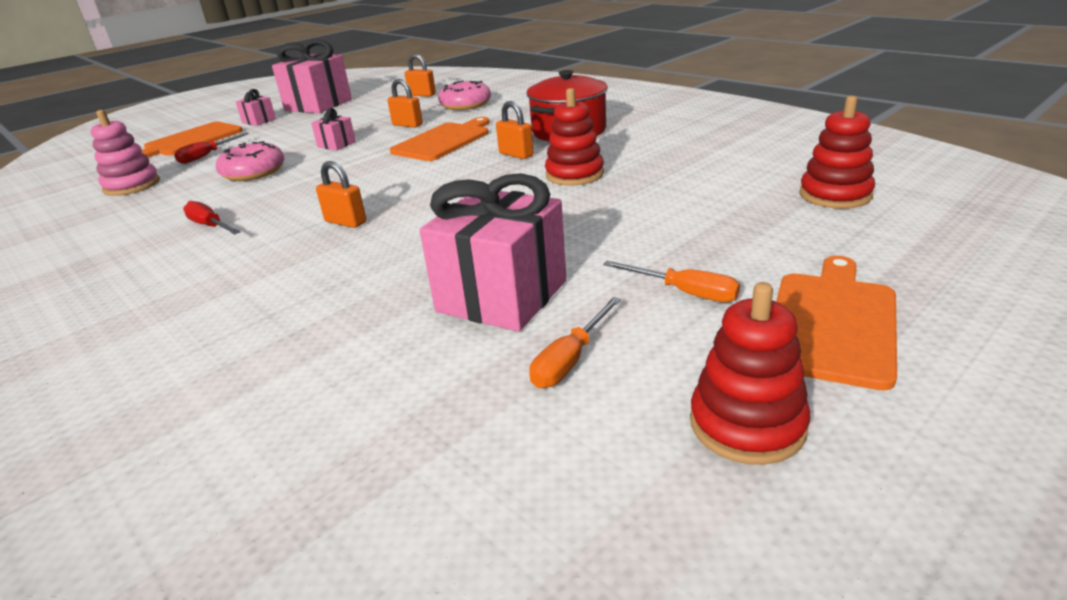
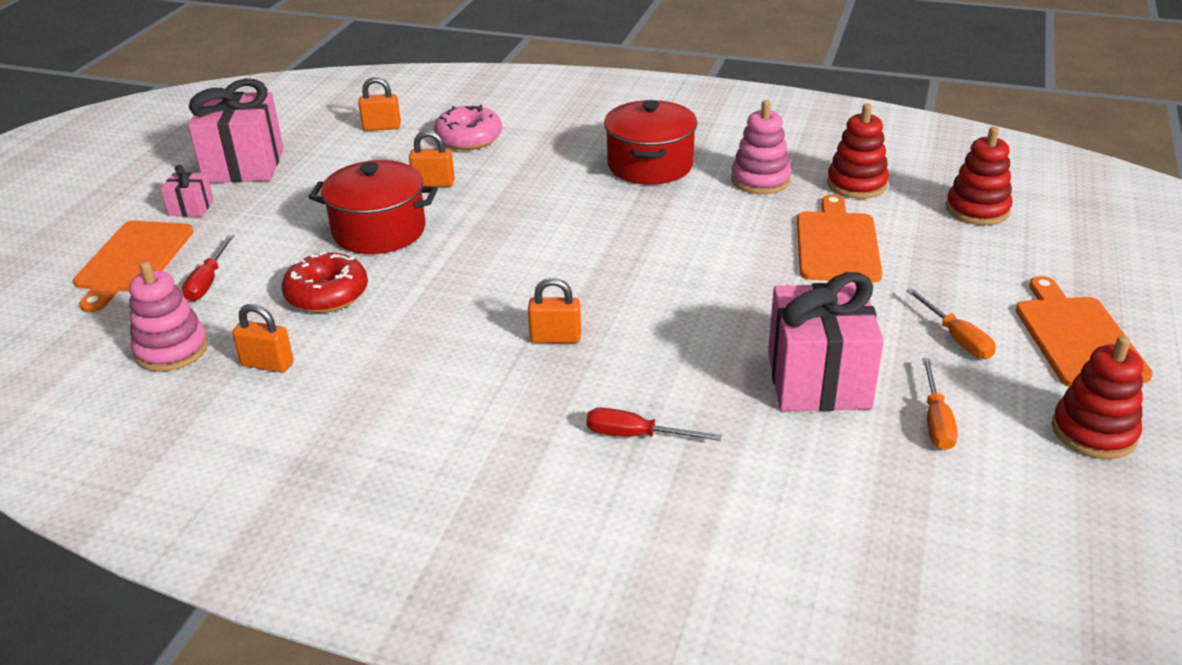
camera: 30 degrees left, 5 degrees up
(210, 226) = (395, 380): red screwdriver -> red screwdriver (636, 435)
(253, 172) = (327, 294): pink donut -> red donut
(336, 144) = (379, 231): pink gift -> red pot
(444, 141) = (517, 202): orange cutting board -> orange cutting board (837, 244)
(516, 154) = (630, 209): orange padlock -> orange padlock (267, 364)
(574, 175) = (726, 227): red stacking toy -> red stacking toy (856, 184)
(645, 149) = (760, 180): none -> pink stacking toy
(685, 292) = (956, 338): orange screwdriver -> orange screwdriver turned 60 degrees clockwise

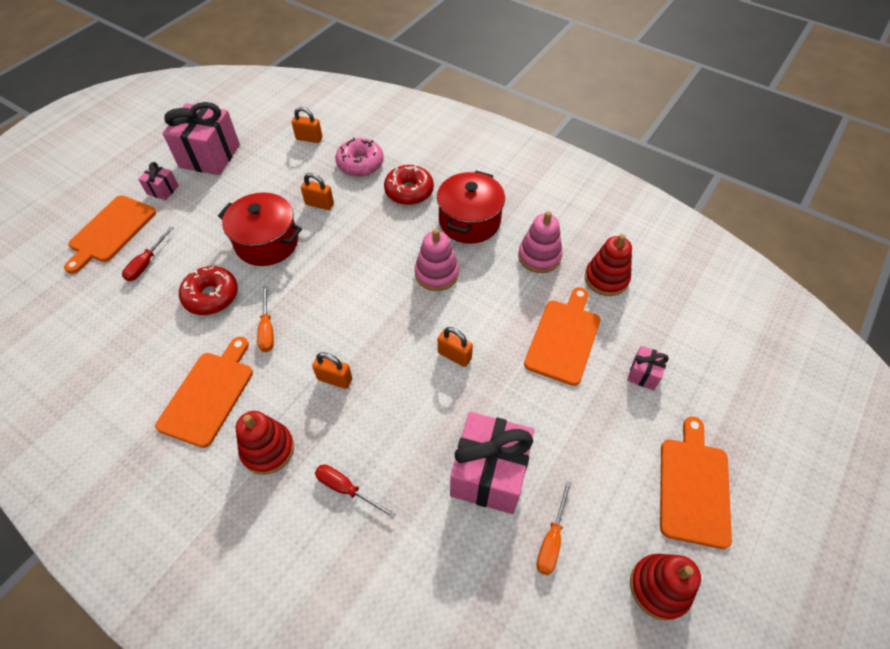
camera: 15 degrees right, 20 degrees up
(171, 350) = (102, 322): pink stacking toy -> pink stacking toy (436, 274)
(267, 364) = (151, 351): orange padlock -> orange padlock (454, 355)
(381, 388) = (209, 394): none -> orange cutting board
(552, 152) = (409, 191): none -> red donut
(955, 256) = (643, 374): none -> pink gift
(956, 338) = (605, 460): orange screwdriver -> orange screwdriver (267, 329)
(977, 209) = (683, 329): red stacking toy -> red stacking toy (268, 449)

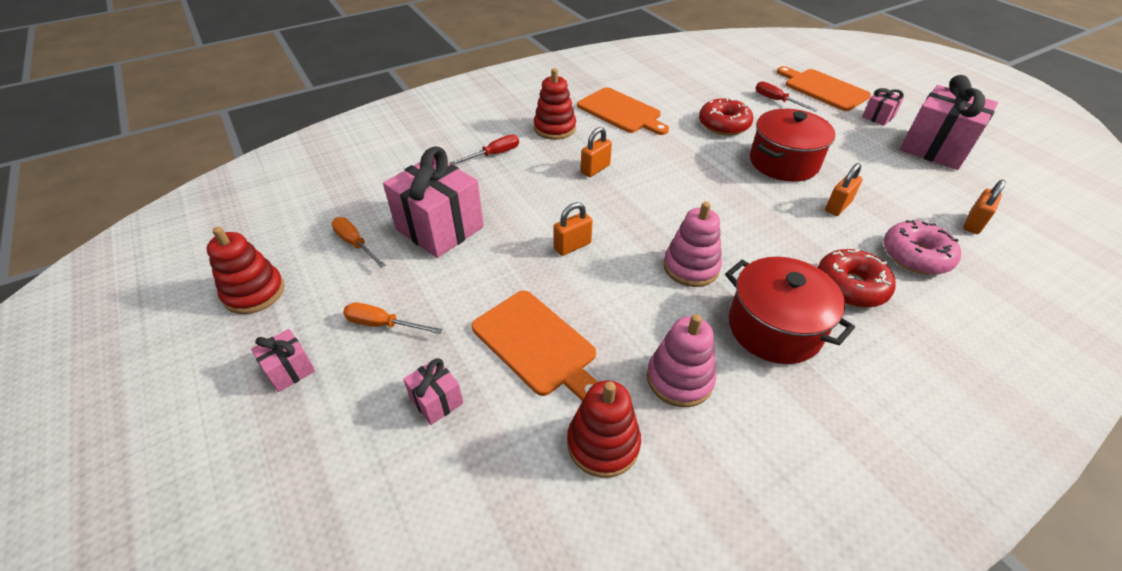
camera: 115 degrees right, 10 degrees down
(267, 329) = (670, 145): orange screwdriver -> orange screwdriver (383, 324)
(694, 486) = (290, 370): orange cutting board -> pink gift

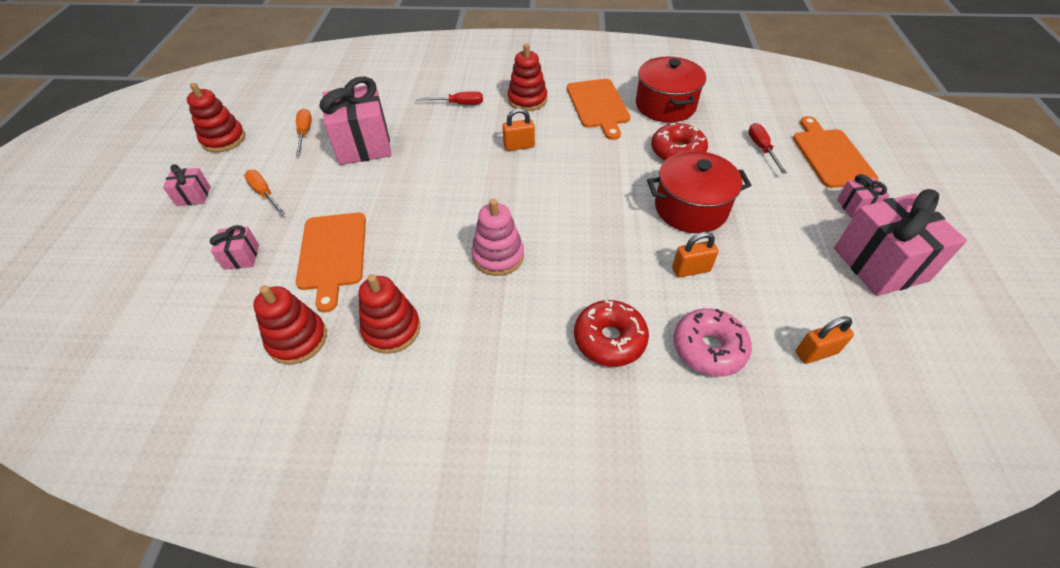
camera: 35 degrees right, 5 degrees up
(572, 246) = (433, 198): orange padlock -> none
(679, 379) = (391, 329): pink stacking toy -> red stacking toy
(774, 328) = (503, 335): red pot -> red pot (665, 106)

